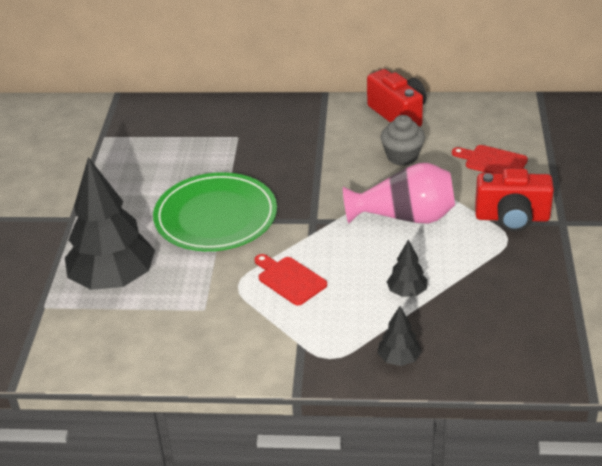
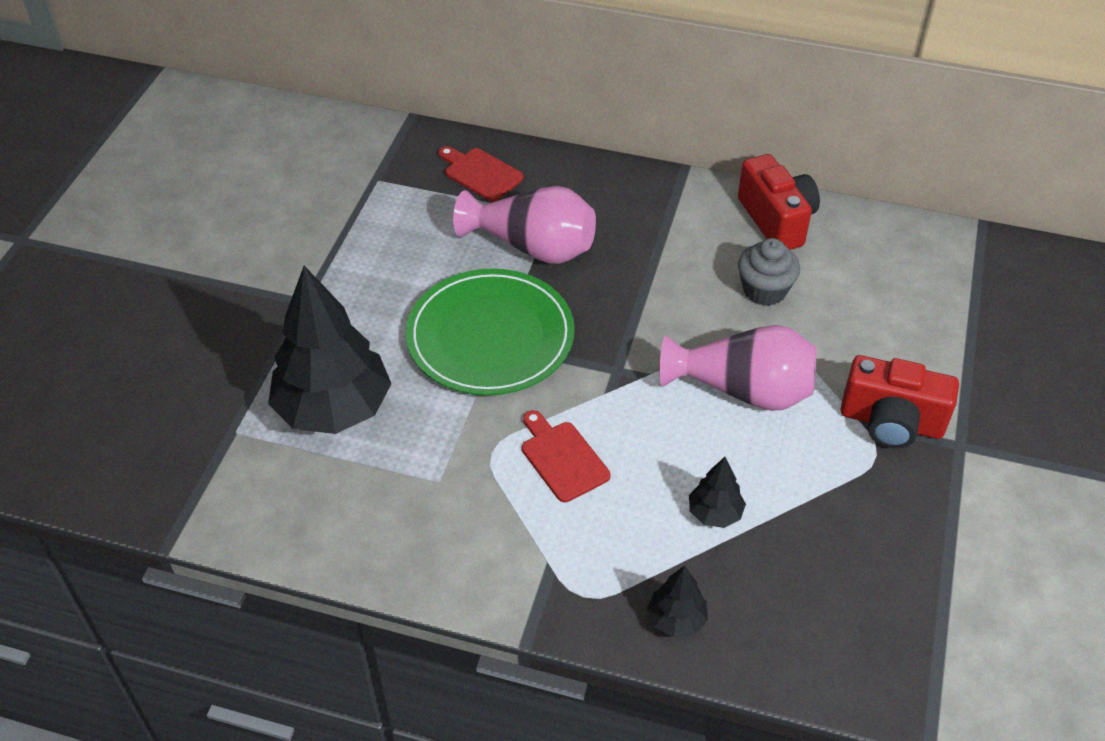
camera: 10 degrees right, 10 degrees up
(230, 158) = (533, 247): none -> pink vase
(492, 162) = (887, 324): red cutting board -> red cutting board (480, 173)

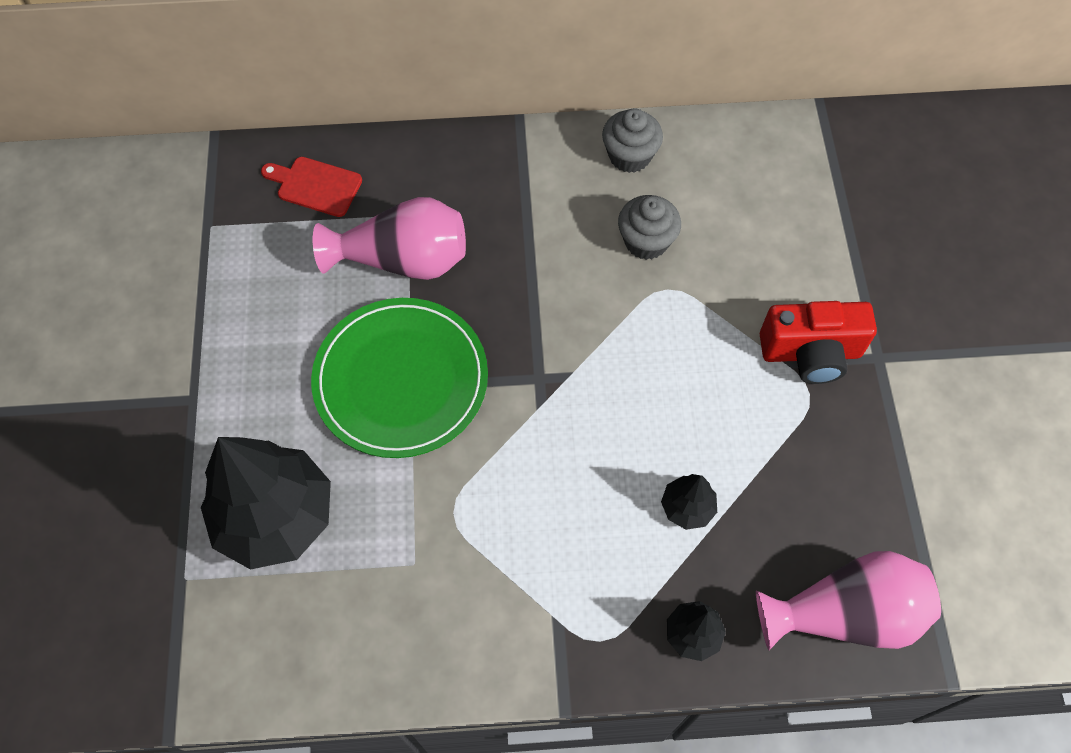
camera: 20 degrees left, 15 degrees up
(562, 458) = (524, 496): red cutting board -> none
(743, 390) = (666, 362): pink vase -> pink vase (845, 614)
(776, 220) = (629, 156): red camera -> grey cupcake

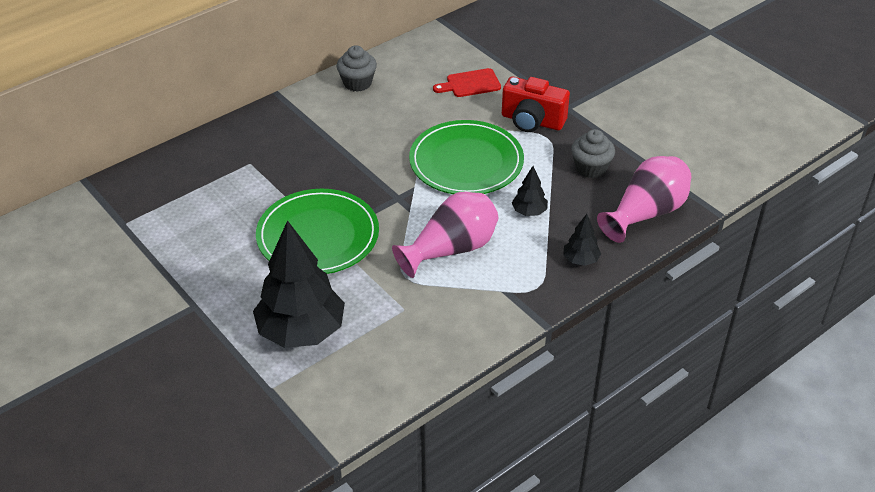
camera: 35 degrees left, 20 degrees down
(315, 186) = (178, 175): red cutting board -> red cutting board (470, 84)
(403, 260) = (267, 184): pink vase -> pink vase (451, 249)
(646, 241) = (401, 114): grey cupcake -> grey cupcake (590, 168)
(669, 371) = (466, 162): none -> green plate
(810, 353) = (532, 121): red camera -> red camera turned 60 degrees clockwise

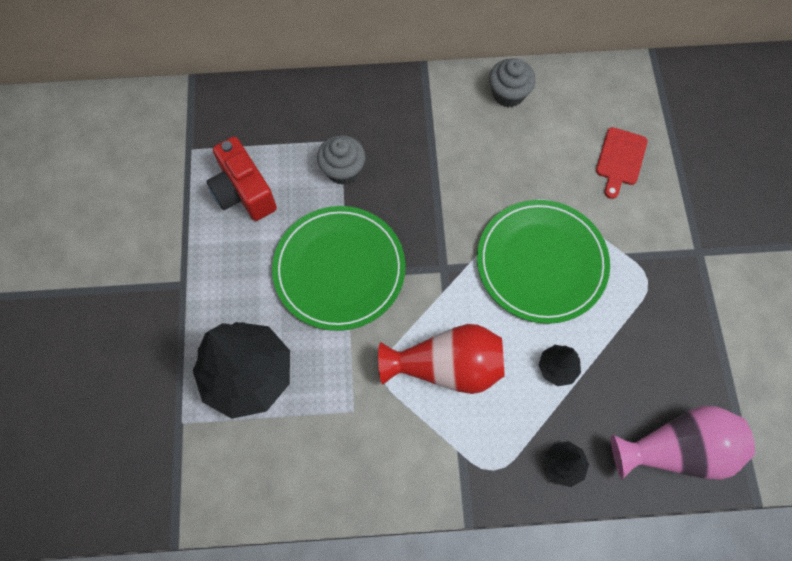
camera: 35 degrees right, 25 degrees up
(451, 249) = (447, 367): pink vase -> red vase
(470, 84) = (620, 159): red cutting board -> red cutting board turned 90 degrees counterclockwise
(532, 121) = (648, 248): red camera -> red camera (243, 192)
(590, 168) = (663, 350): grey cupcake -> grey cupcake (343, 170)

